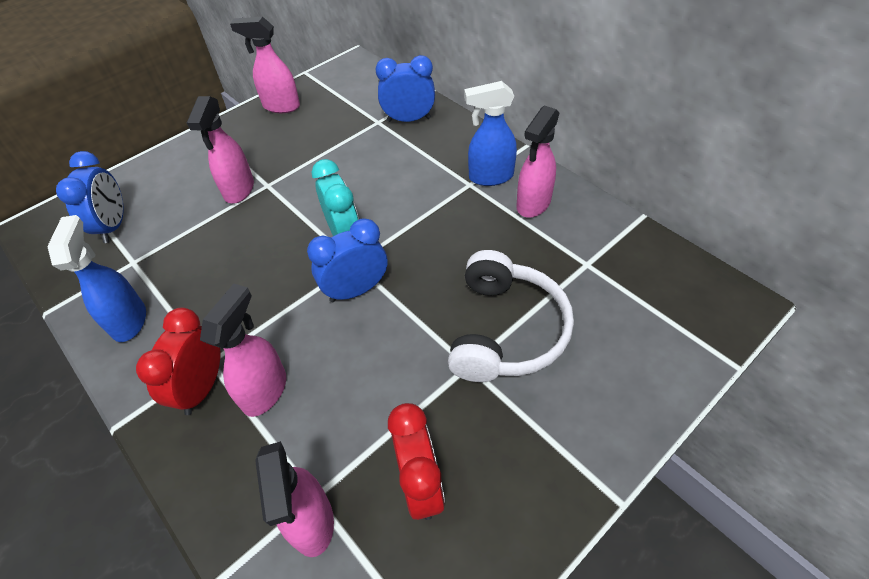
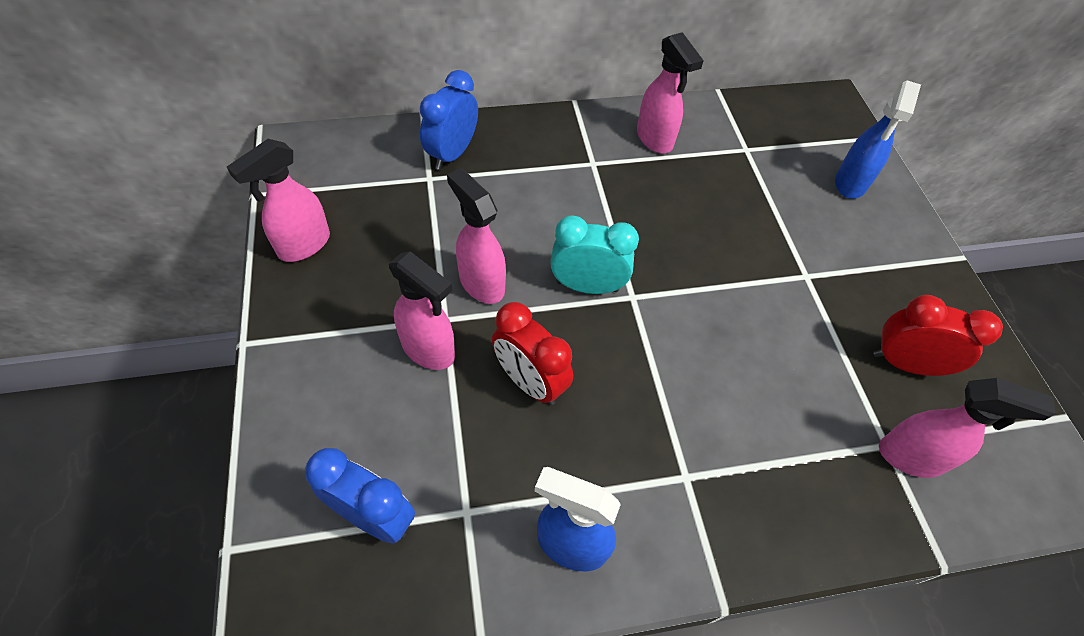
camera: 65 degrees left, 5 degrees up
(202, 387) = (717, 495): red clock -> red clock (530, 382)
(265, 390) = (752, 438): pink spray bottle -> pink spray bottle (481, 283)
(356, 290) = (671, 311): blue clock -> none
(490, 177) = (596, 145): blue spray bottle -> blue spray bottle (850, 183)
(506, 330) = (784, 233): white headphones -> none

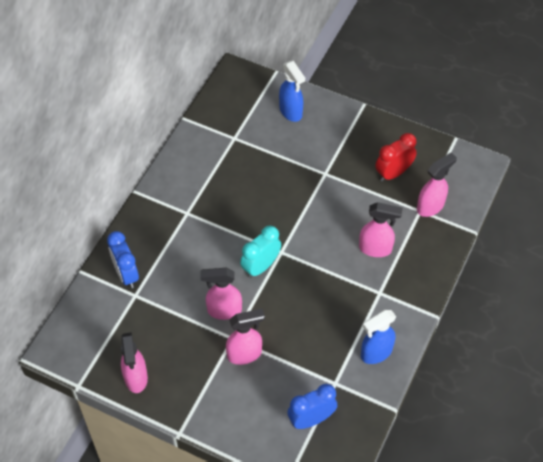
camera: 50 degrees left, 0 degrees up
(530, 382) = (293, 323): red clock -> none
(655, 139) = (194, 173): pink spray bottle -> pink spray bottle (375, 249)

